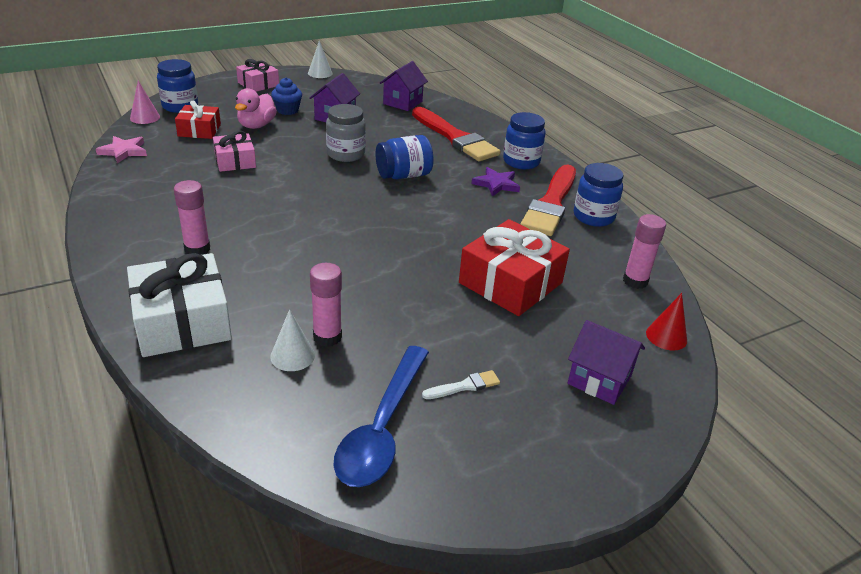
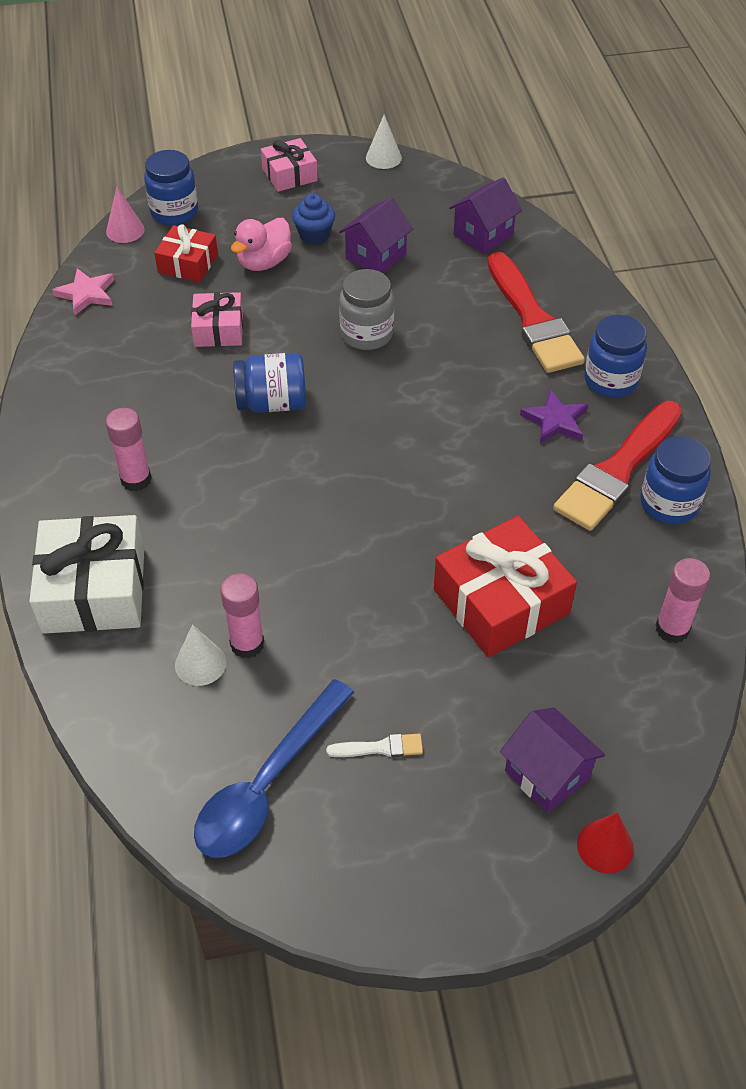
camera: 20 degrees right, 15 degrees up
(403, 175) = (431, 386): blue jar -> blue jar (272, 403)
(666, 336) = (668, 727): red cone -> red cone (605, 846)

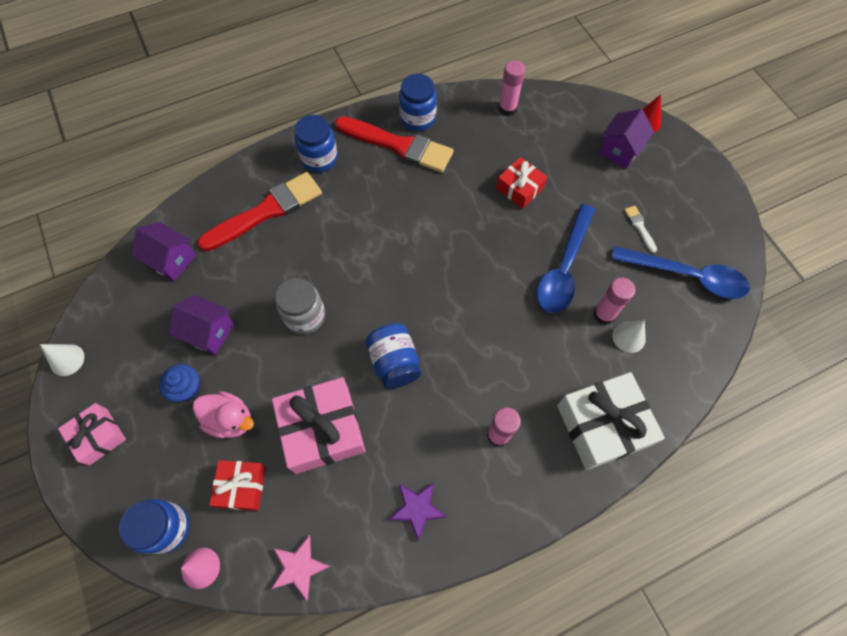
camera: 105 degrees left, 15 degrees up
(218, 329) = (322, 430): pink gift -> pink gift, size x1.72
(341, 617) = (564, 268): none -> blue spoon
(501, 601) = (520, 188): red gift -> red gift, size x0.58
(555, 420) = (364, 183): purple star -> purple star (417, 508)

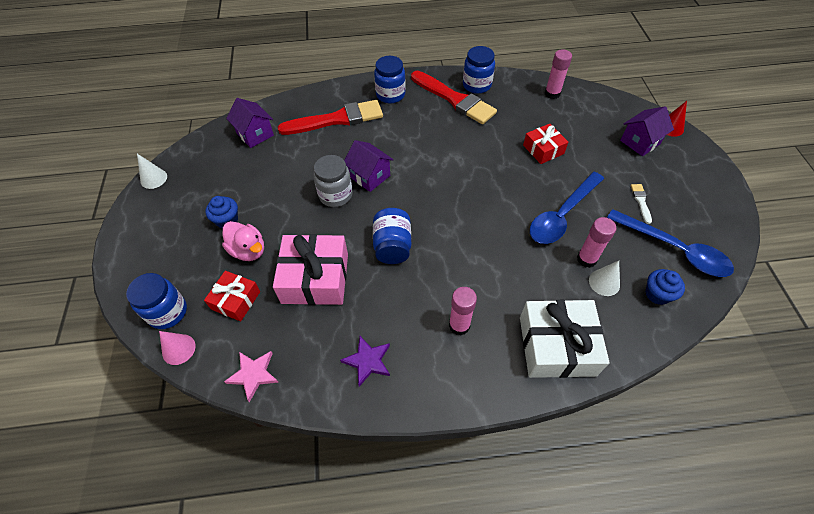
camera: 20 degrees right, 10 degrees down
(98, 436) = (150, 234): pink gift -> none
(209, 332) = (260, 187): purple house -> purple house (370, 176)
(683, 334) = (657, 294): none -> blue cupcake

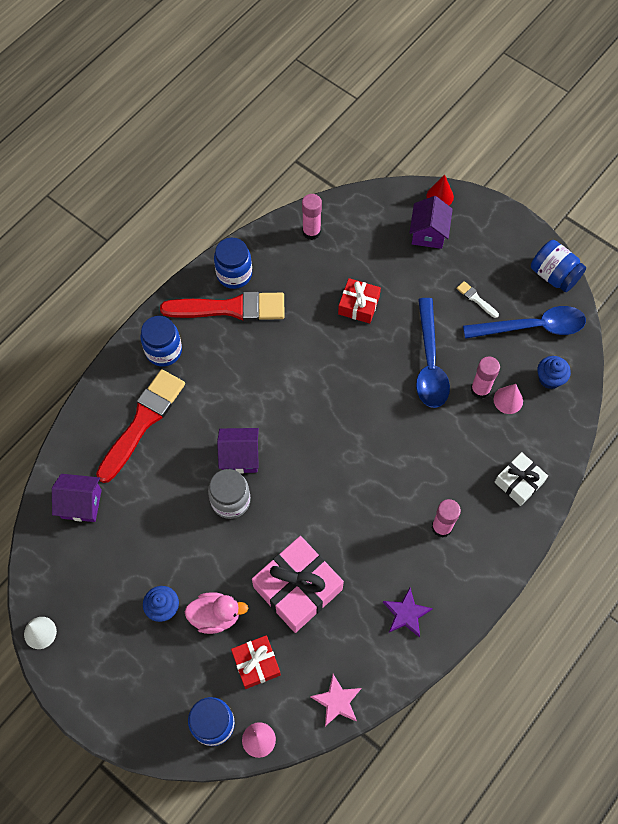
camera: 45 degrees left, 10 degrees up
(392, 246) = (328, 506): blue jar -> blue jar (554, 275)
(556, 345) = (519, 482): white gift -> white gift, size x0.58
(604, 282) = (508, 400): white cone -> pink cone

